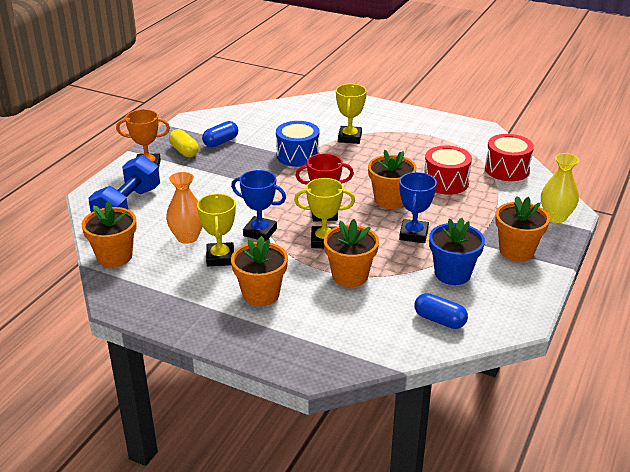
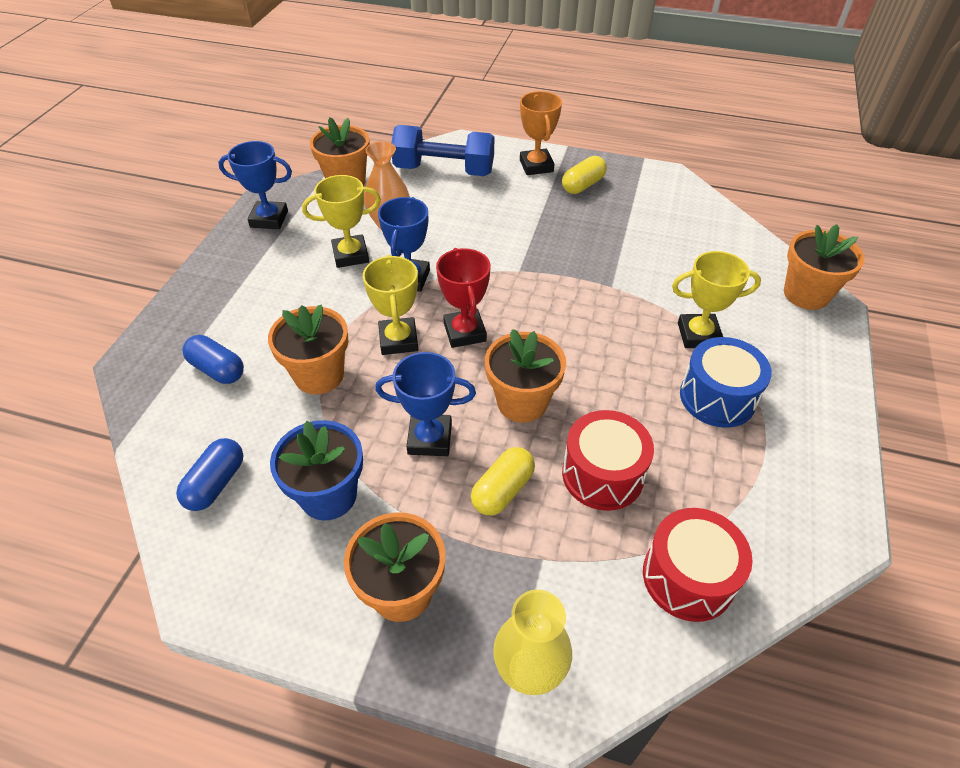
camera: 80 degrees right, 15 degrees up
(148, 301) = (269, 219): none -> blue trophy
(221, 142) = (620, 210): blue capsule -> blue capsule (217, 369)
(261, 294) = (279, 299): orange flower pot -> orange flower pot (806, 294)
(297, 155) = (616, 285): blue drum -> blue drum (717, 397)
(453, 213) = (502, 490): none -> yellow capsule

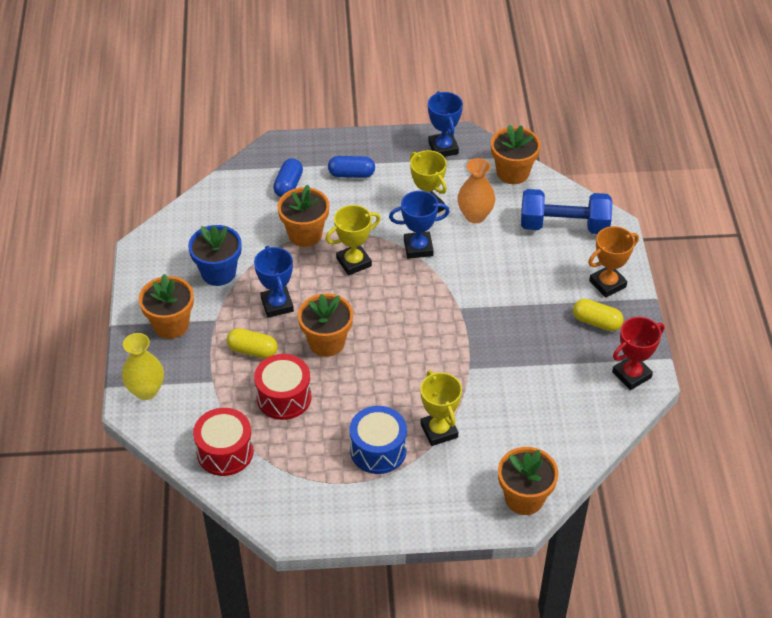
camera: 70 degrees right, 0 degrees up
(216, 483) = (207, 222): blue capsule -> blue capsule (351, 174)
(444, 170) = (564, 226): blue dumbbell -> blue dumbbell turned 75 degrees counterclockwise
(465, 332) = (378, 295): red trophy -> red trophy (631, 375)

